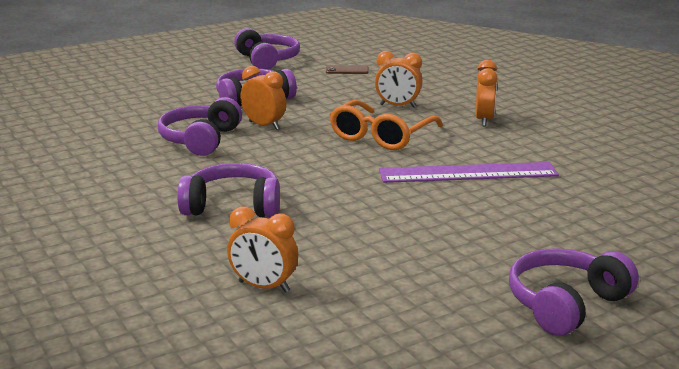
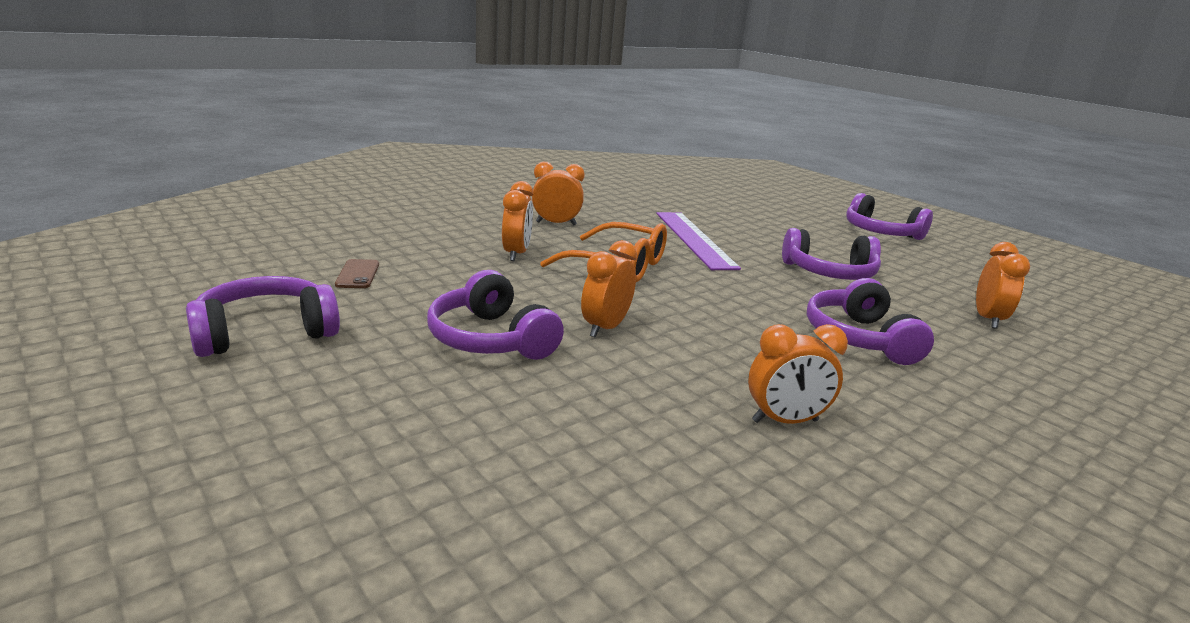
camera: 100 degrees left, 0 degrees up
(135, 159) = (785, 421): none -> orange clock
(200, 140) = (679, 371): purple headphones -> purple headphones (829, 273)

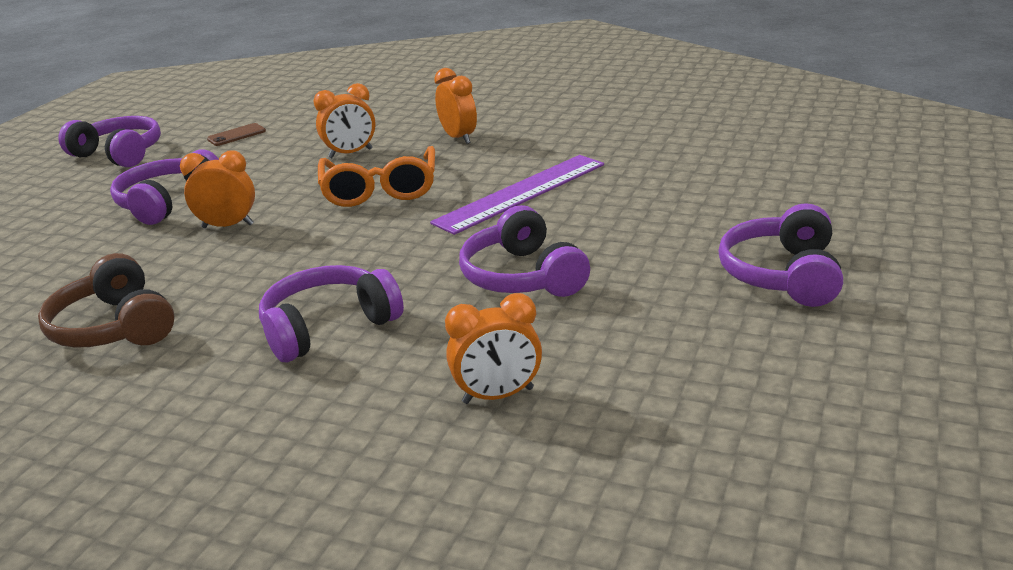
camera: 65 degrees right, 5 degrees up
(785, 421) = (114, 327): orange clock -> brown headphones

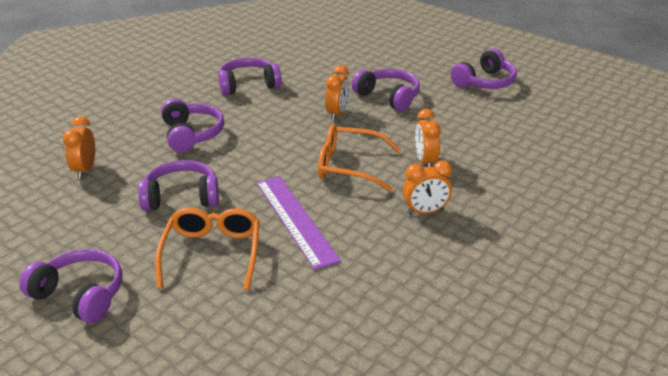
camera: 105 degrees right, 5 degrees up
(114, 327) = (248, 85): brown headphones -> purple headphones
(236, 135) = (495, 121): brown phone -> none
(627, 221) = (212, 254): none -> orange glasses

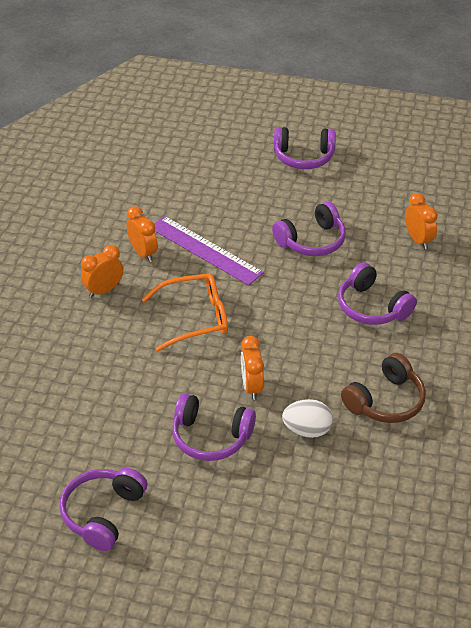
camera: 155 degrees right, 10 degrees up
(212, 254) = (245, 206): orange glasses -> none
(248, 85) = (385, 401): purple headphones -> brown headphones
(317, 85) = (307, 430): none -> white egg
(425, 161) = (126, 347): orange clock -> orange clock (143, 253)

